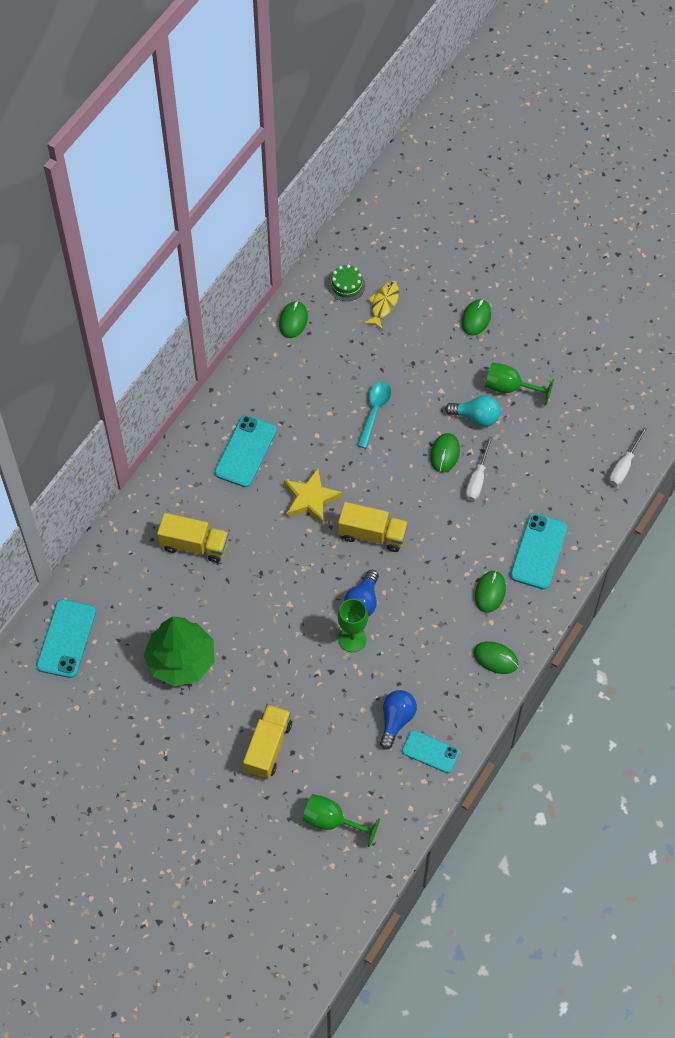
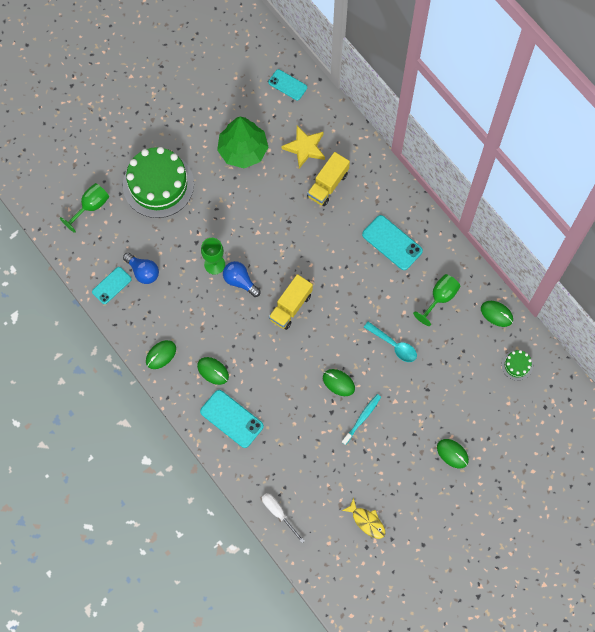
camera: 110 degrees right, 10 degrees up
(66, 638) = (287, 85): turquoise phone -> turquoise phone, size x0.65
(268, 747) = (158, 184): yellow truck -> green cake
(310, 499) = (336, 274): yellow star -> yellow star (305, 148)
(383, 304) = (489, 387): yellow fish -> yellow fish (367, 521)
(476, 417) = (362, 418): turquoise light bulb -> turquoise toothbrush
(477, 479) = (308, 398): white screwdriver -> none
(509, 388) = (379, 454): green goblet -> green goblet (440, 298)

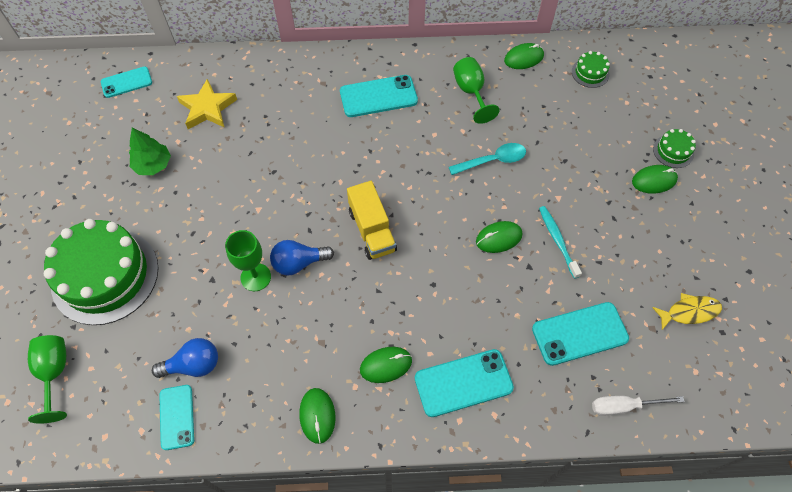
camera: 55 degrees left, 10 degrees down
(243, 150) = (153, 165): green tree -> green tree, size x0.59
(307, 465) = (579, 334): none -> turquoise phone
(328, 185) = (266, 113): yellow truck -> none
(487, 454) = (673, 151): none -> green cake

